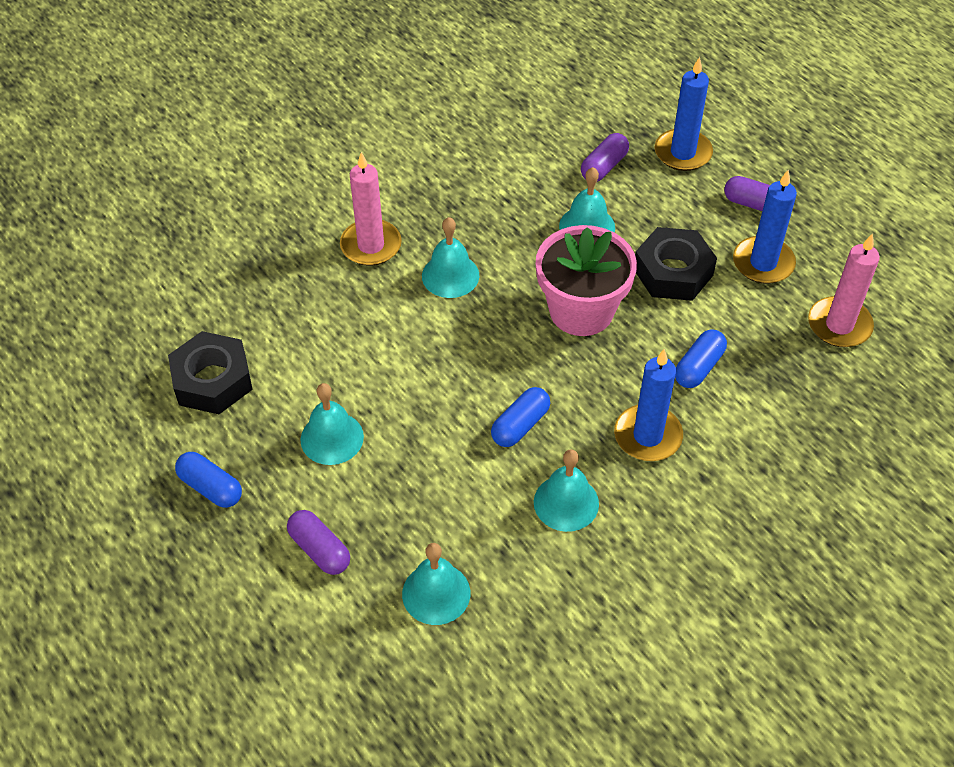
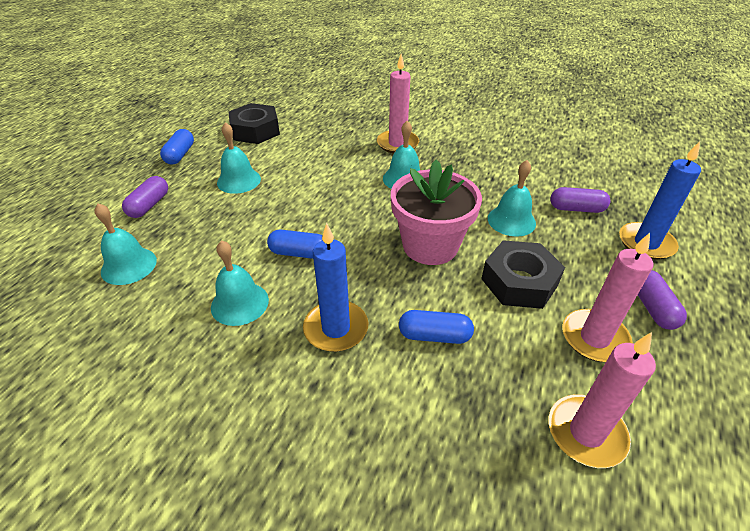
camera: 60 degrees right, 10 degrees down
(763, 263) = (594, 338): blue candle -> pink candle

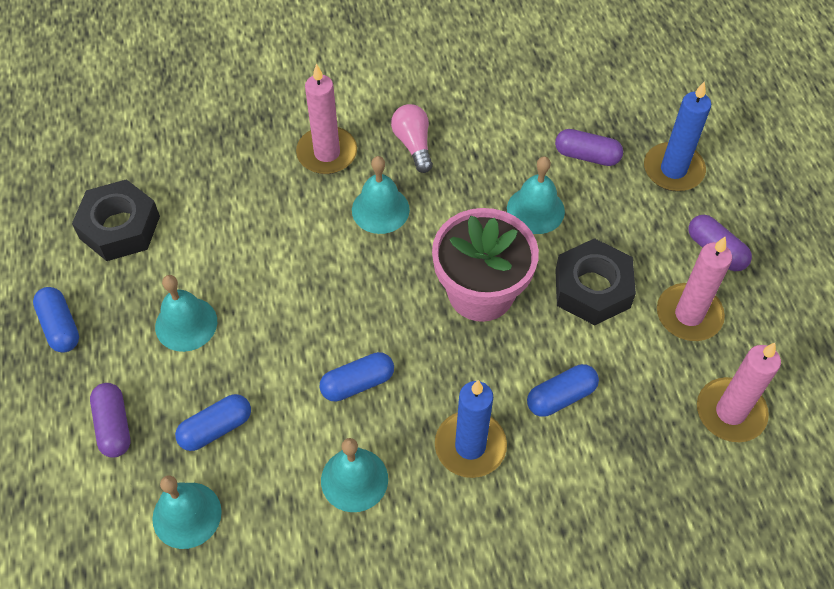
camera: 35 degrees left, 15 degrees up
(195, 233) = (216, 428): none -> blue capsule
(455, 159) = (413, 144): none -> pink light bulb
(576, 209) = (587, 156): purple capsule -> purple capsule turned 45 degrees clockwise

